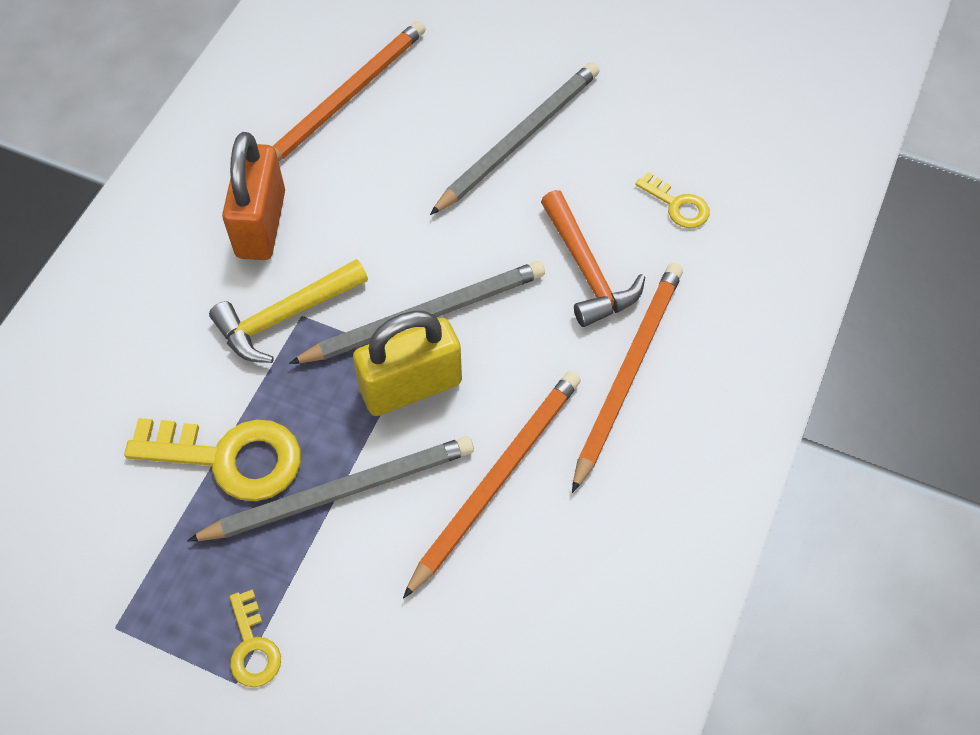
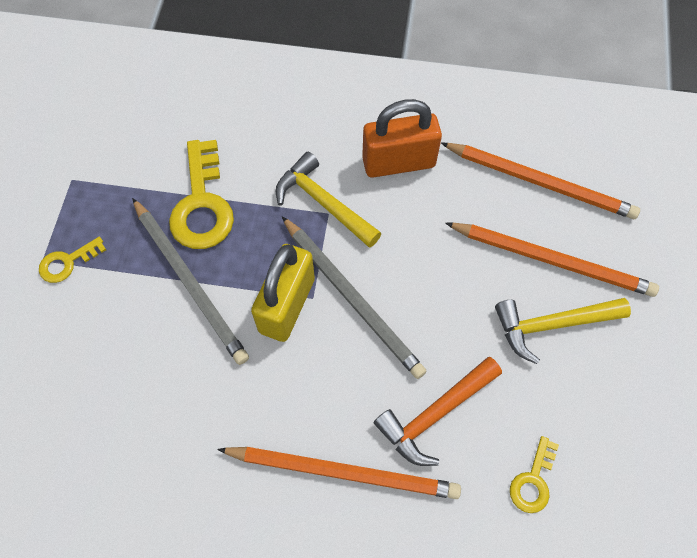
camera: 75 degrees right, 5 degrees up
(411, 386) = (287, 305): yellow padlock -> yellow padlock turned 60 degrees clockwise
(497, 479) = (222, 389): orange pencil -> orange pencil (552, 260)
(519, 139) = (552, 325): grey pencil -> yellow hammer

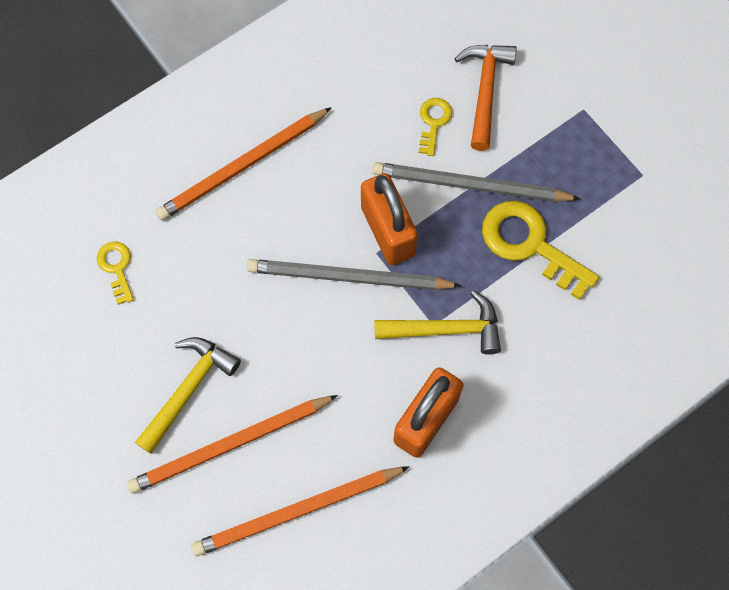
camera: 135 degrees right, 5 degrees up
(67, 262) = (565, 123): yellow key -> yellow key (433, 122)
(287, 305) = (387, 231): yellow padlock -> orange padlock
(435, 414) = (216, 252): orange hammer -> orange hammer (485, 91)

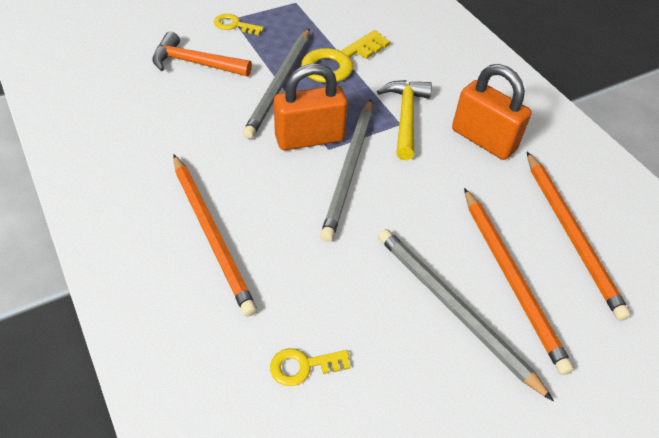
camera: 85 degrees left, 20 degrees down
(188, 390) = (454, 309): yellow hammer -> grey pencil
(433, 122) = (213, 96): yellow key -> yellow key (234, 25)

